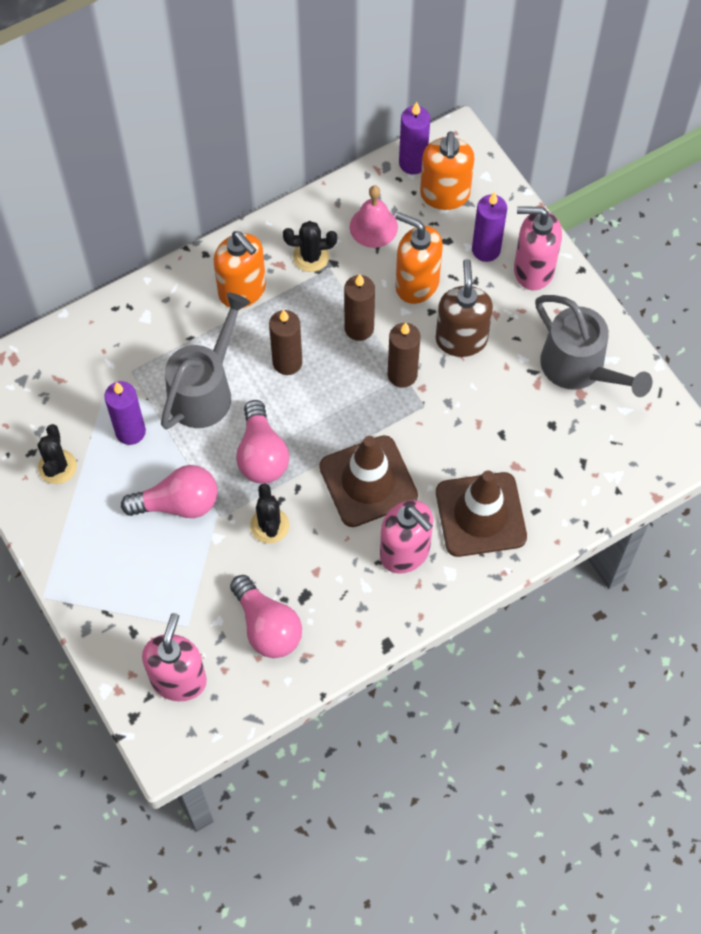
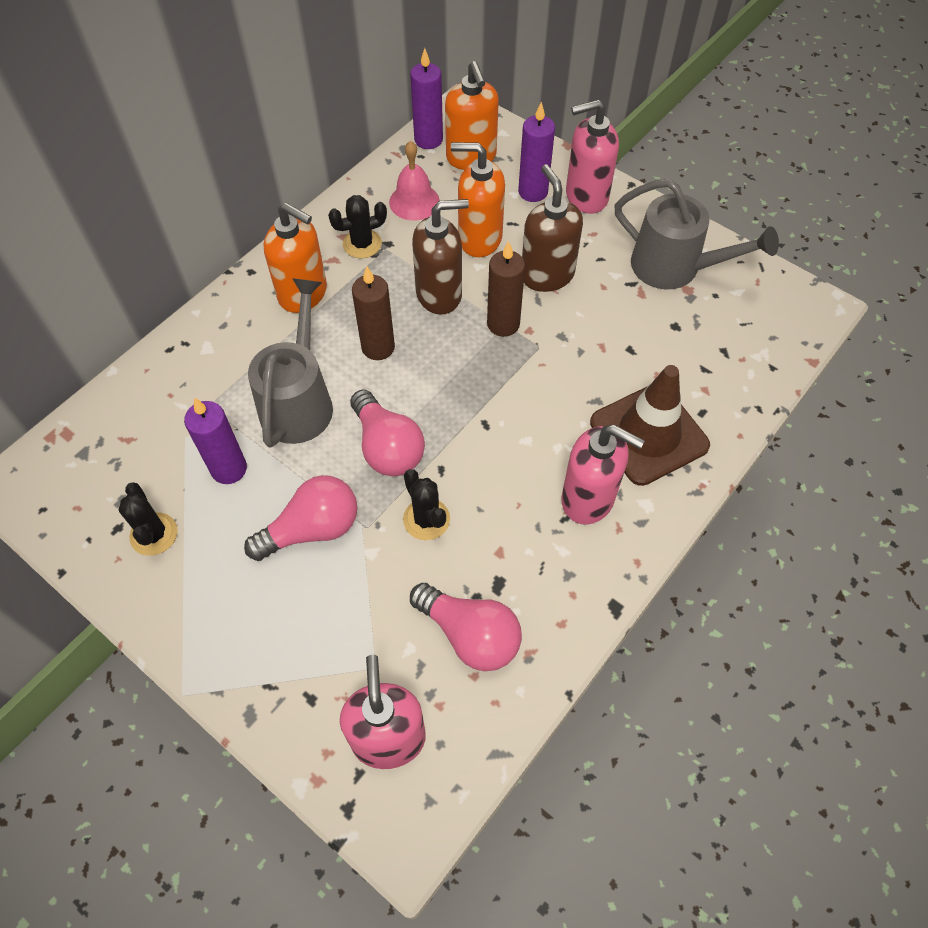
camera: 20 degrees left, 5 degrees down
(359, 328) = (439, 294): brown candle -> brown soap dispenser
(368, 481) = (515, 438): brown traffic cone -> none

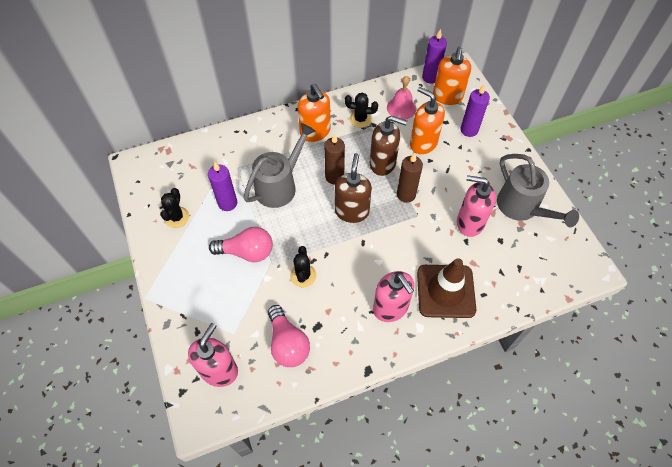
camera: 30 degrees right, 0 degrees up
(387, 447) = (307, 230): pink light bulb -> none
(547, 275) = (447, 179): brown soap dispenser -> brown soap dispenser (352, 211)
(586, 196) = (497, 145): pink soap dispenser -> pink soap dispenser (469, 222)

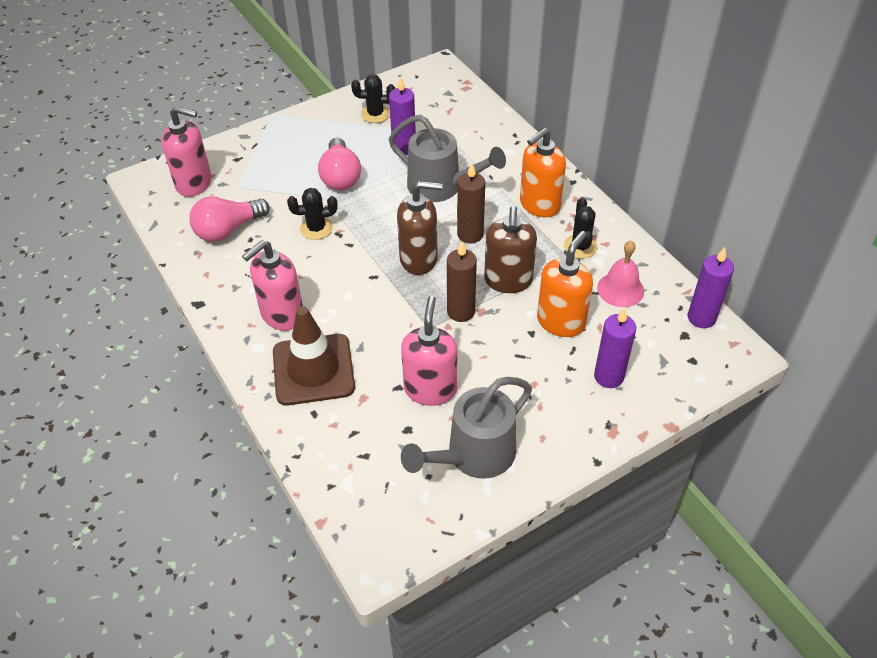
camera: 80 degrees right, 10 degrees down
(447, 97) = (669, 343): orange soap dispenser -> none

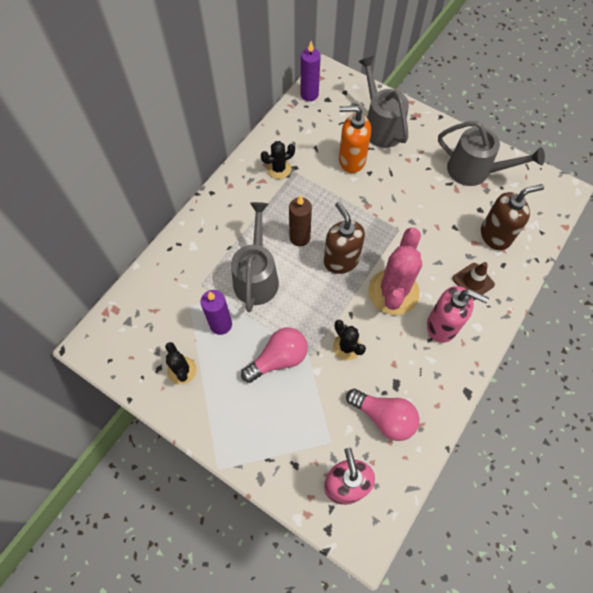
camera: 115 degrees left, 15 degrees up
(313, 370) = (473, 281): brown traffic cone -> brown traffic cone, size x0.57
(350, 289) = (393, 292): none -> pink cactus
(430, 389) = (445, 209): pink soap dispenser -> none
(461, 311) = (374, 216): brown candle -> none
(508, 281) = (332, 199): brown soap dispenser -> brown soap dispenser (495, 235)
(539, 205) = (247, 205): orange soap dispenser -> none
(608, 376) = (380, 126): purple candle -> grey watering can
(620, 289) = (307, 138): pink bell -> none

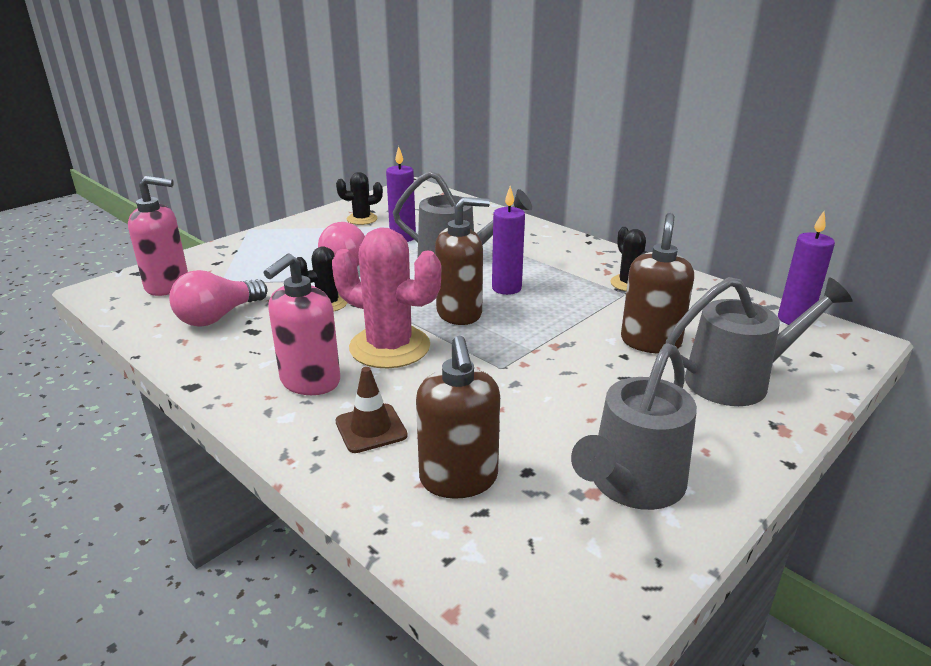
camera: 100 degrees right, 35 degrees down
(300, 237) = (506, 288): brown candle -> purple candle
(351, 160) = (650, 342): orange soap dispenser -> brown soap dispenser

